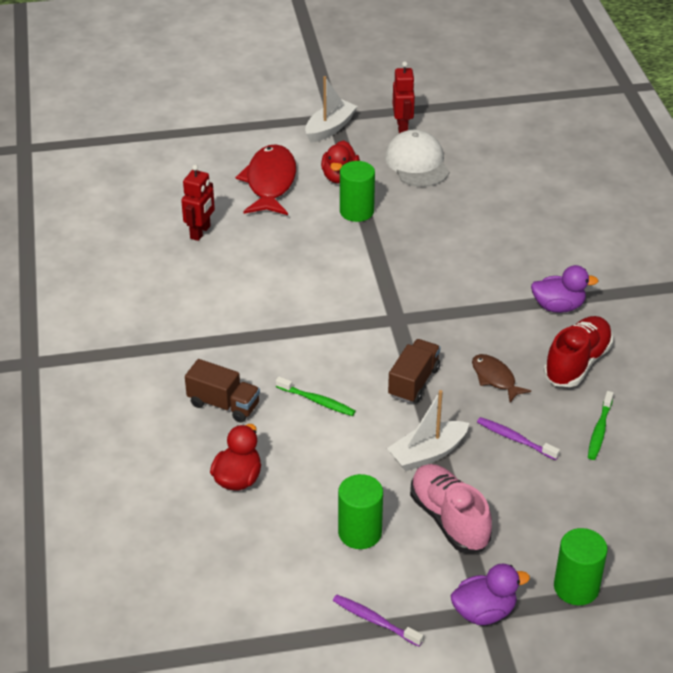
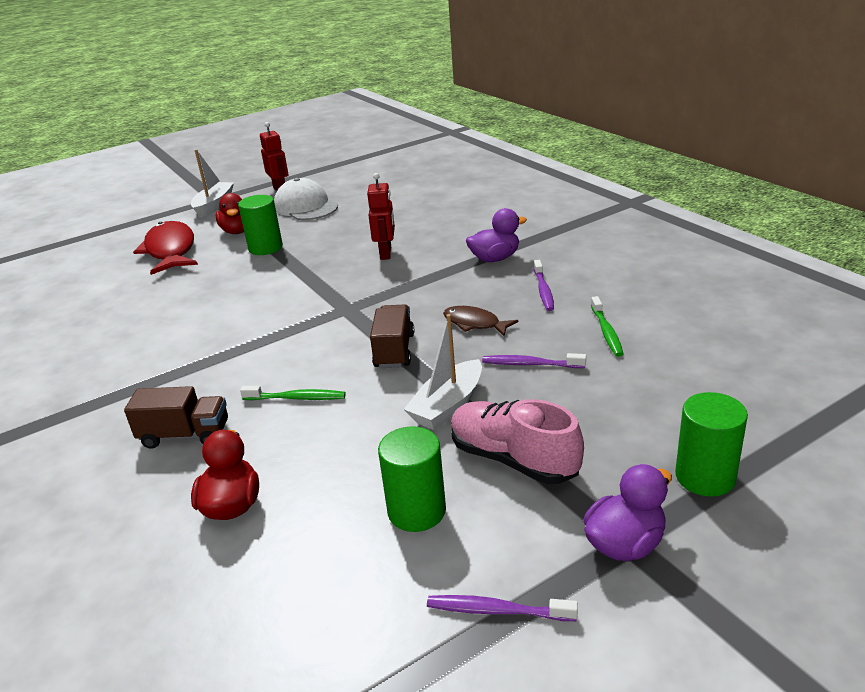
camera: 20 degrees left, 10 degrees down
(200, 232) = (109, 301): red robot -> red robot (386, 253)
(577, 363) = (543, 290): red shoe -> purple toothbrush

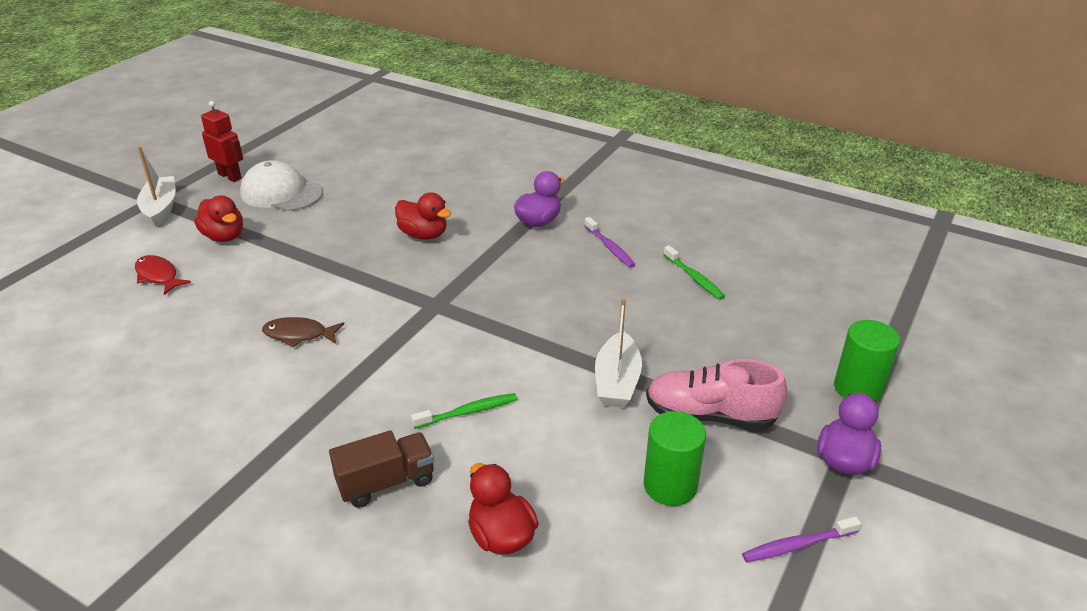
camera: 30 degrees left, 5 degrees up
(171, 250) = (158, 276): red fish -> red fish, size x0.54
(265, 248) = (279, 252): green cylinder -> none
(386, 253) = (423, 235): red robot -> red duck
(394, 351) = (522, 339): brown truck -> none
(475, 323) = (575, 294): brown fish -> brown fish (299, 335)
(530, 364) = (655, 323): purple toothbrush -> none

